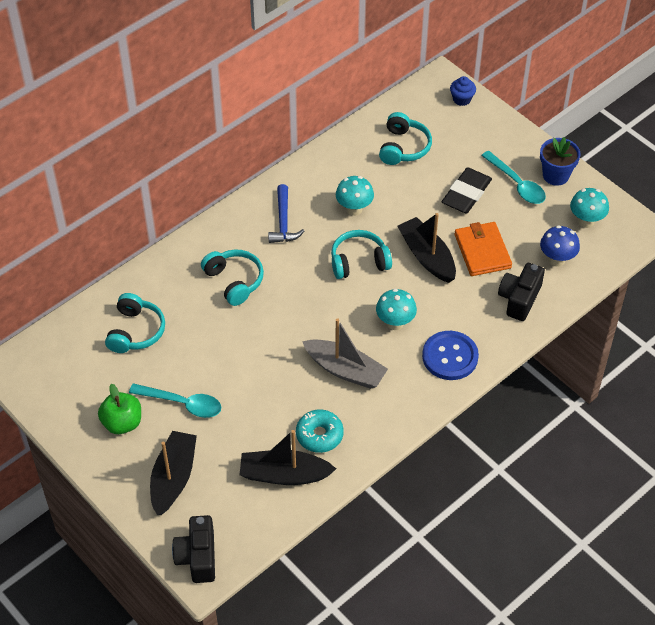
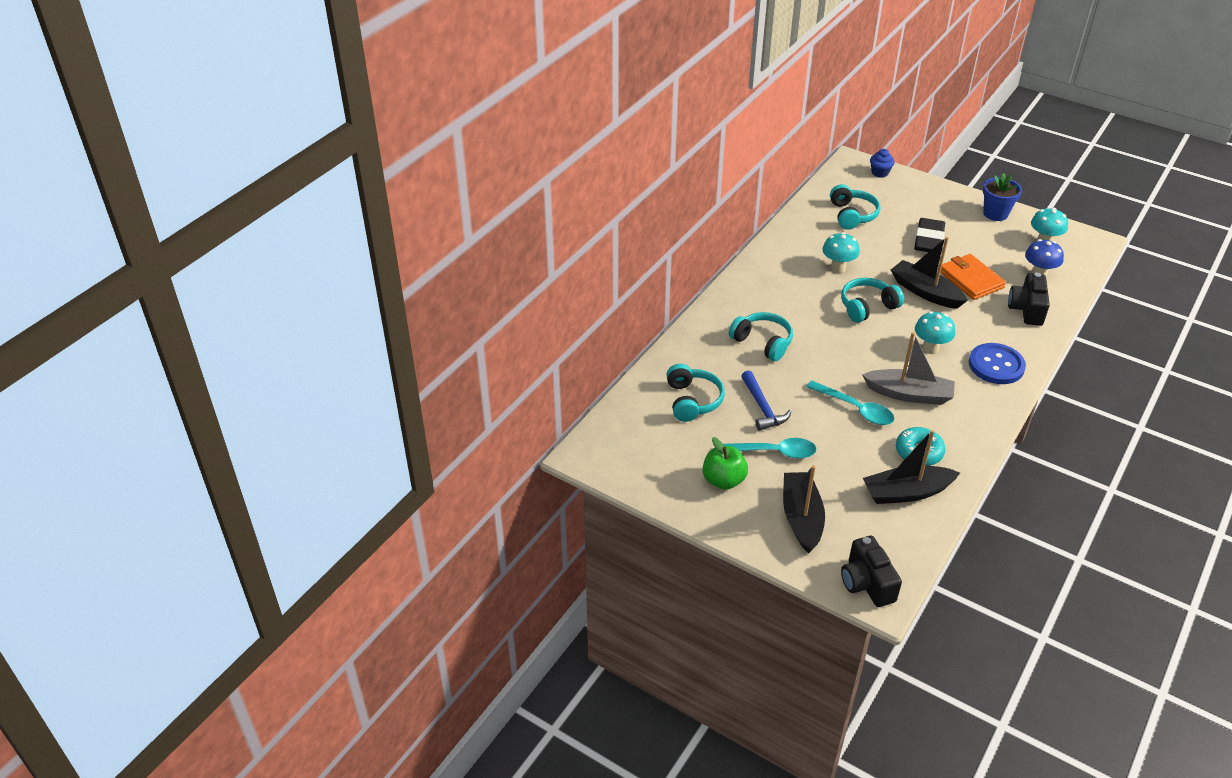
camera: 15 degrees left, 10 degrees down
(283, 222) = (780, 288): blue hammer -> blue hammer (762, 407)
(517, 184) = (967, 225): turquoise spoon -> turquoise spoon (855, 409)

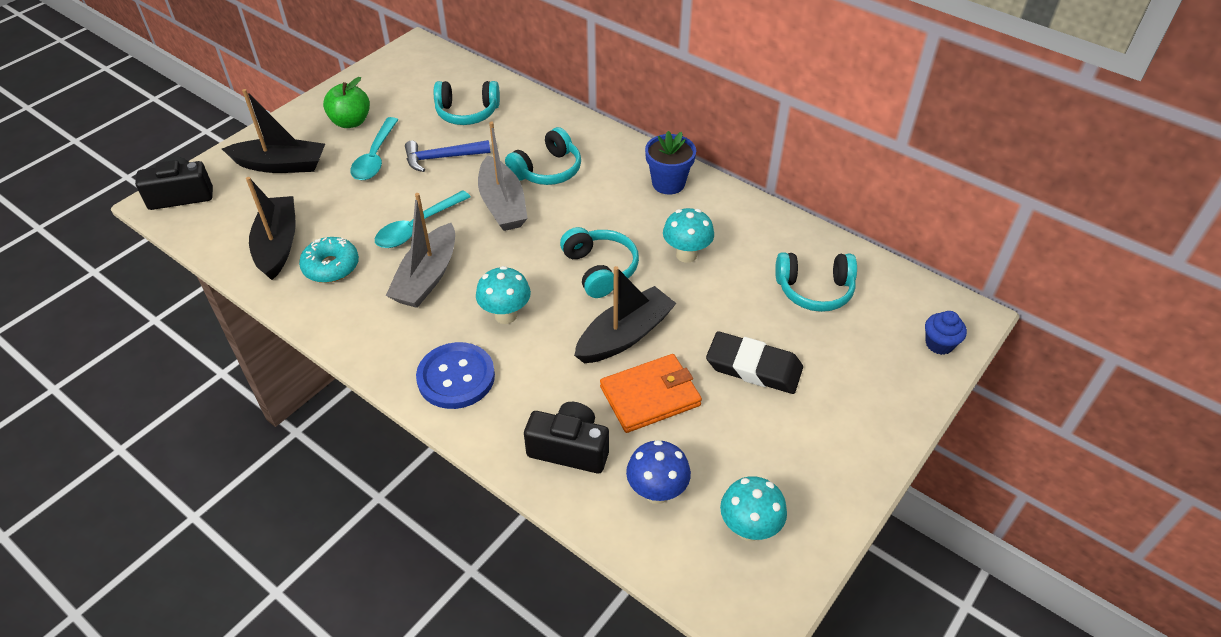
camera: 95 degrees right, 5 degrees up
(813, 363) = (502, 205): none -> grey boat
(995, 214) = (833, 478): blue flower pot -> blue flower pot (668, 183)

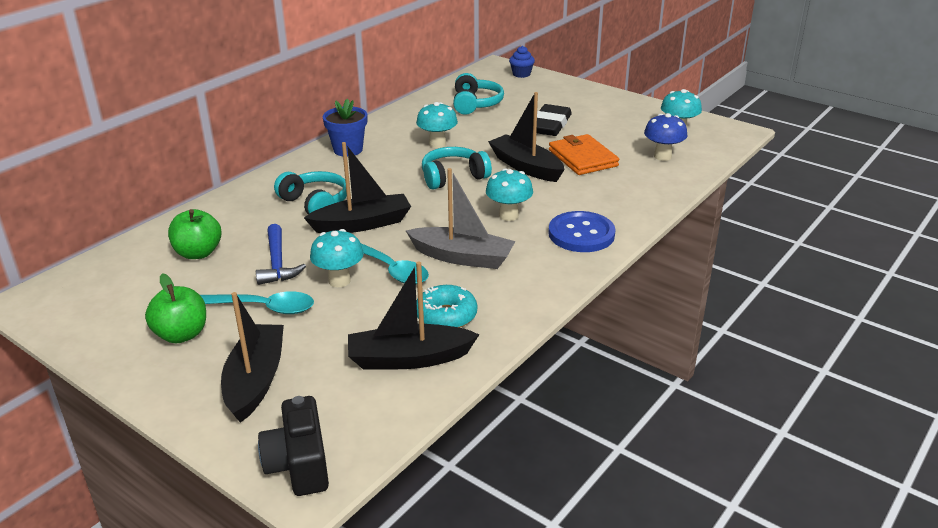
camera: 90 degrees left, 15 degrees down
(405, 197) = (339, 281): none -> turquoise mushroom
(467, 112) = (198, 253): turquoise headphones -> green apple
(502, 205) = (362, 224): grey boat -> black boat
(569, 448) = (637, 185): black camera -> none

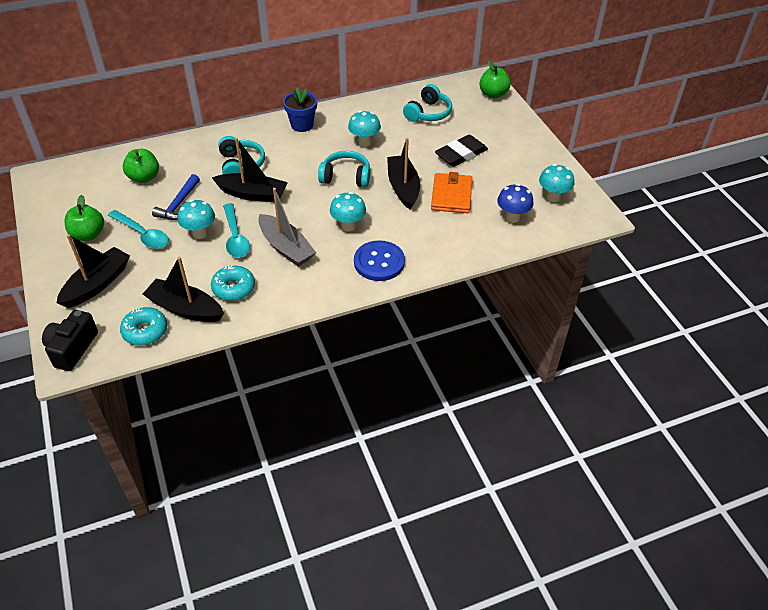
camera: 30 degrees right, 15 degrees up
(383, 402) = (145, 331): none -> turquoise donut
(521, 74) = (493, 94): blue cupcake -> green apple

